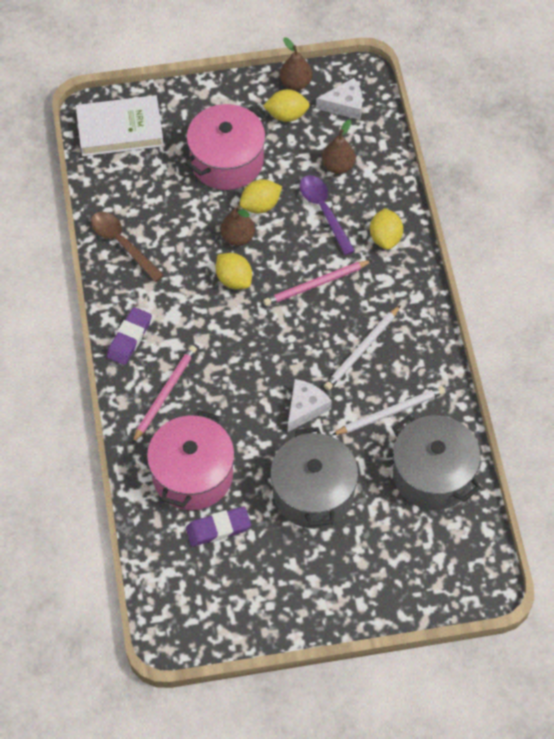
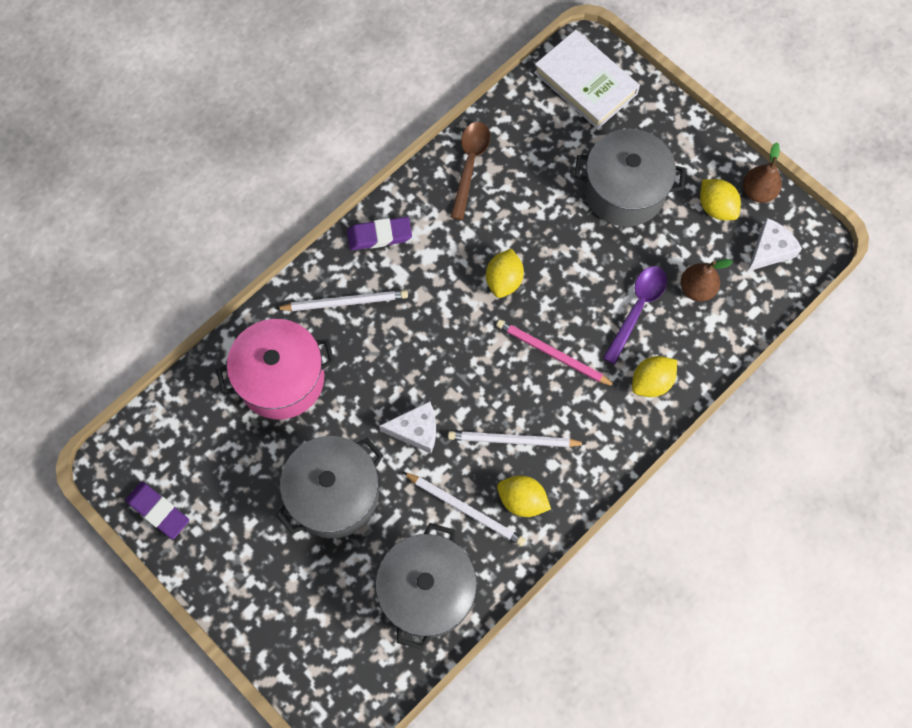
camera: 55 degrees right, 10 degrees up
(165, 394) = (345, 302): pink pencil -> white pencil
(218, 528) = (243, 436): purple eraser -> purple eraser (158, 511)
(227, 161) = (624, 191): pink pot -> grey pot
(238, 237) = (550, 254): brown pear -> none
(260, 205) = (599, 250): yellow lemon -> yellow lemon (522, 500)
(345, 105) = (770, 250): white cheese -> white cheese turned 90 degrees counterclockwise

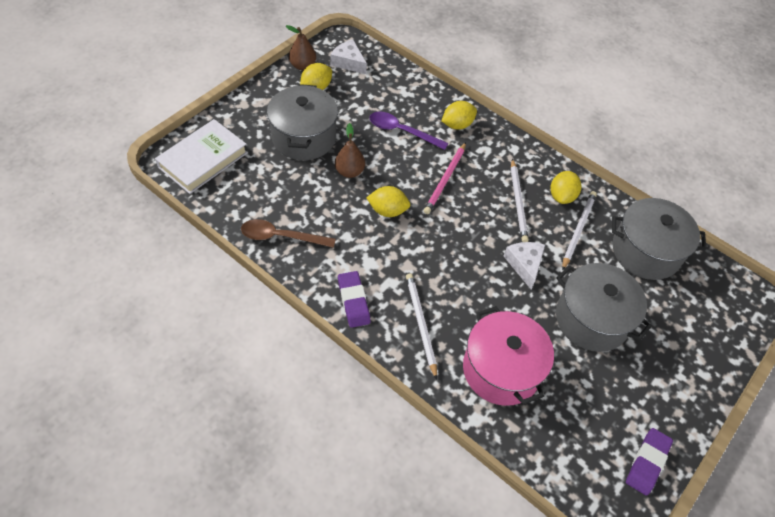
camera: 100 degrees left, 15 degrees down
(651, 382) = (457, 125): yellow lemon -> yellow lemon turned 75 degrees counterclockwise
(697, 289) = (382, 99): brown pear -> brown pear (349, 171)

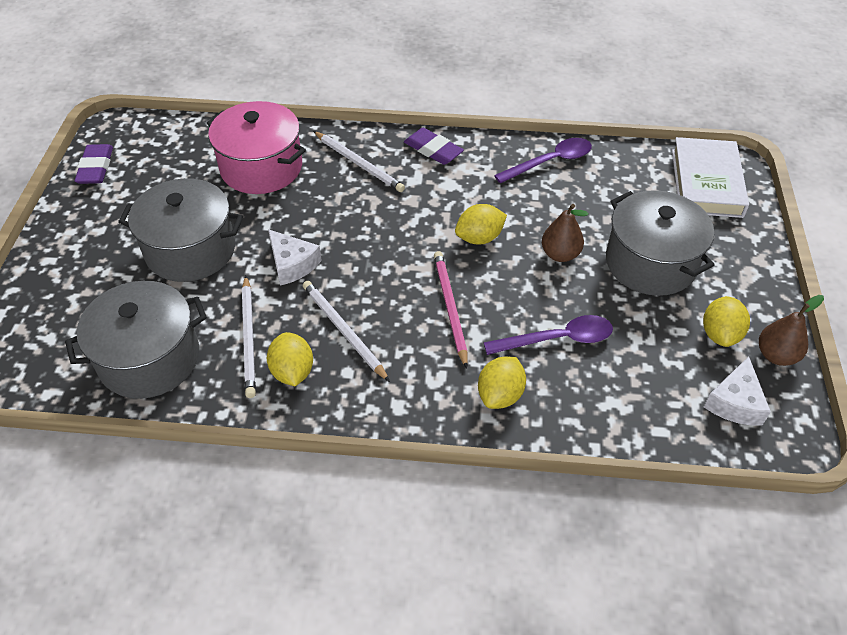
camera: 150 degrees right, 5 degrees down
(281, 237) = (550, 162): brown spoon -> purple spoon
(348, 62) = (735, 402): white cheese -> white cheese turned 105 degrees clockwise

